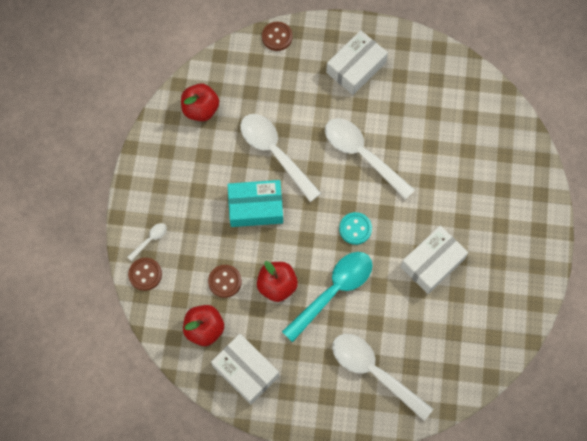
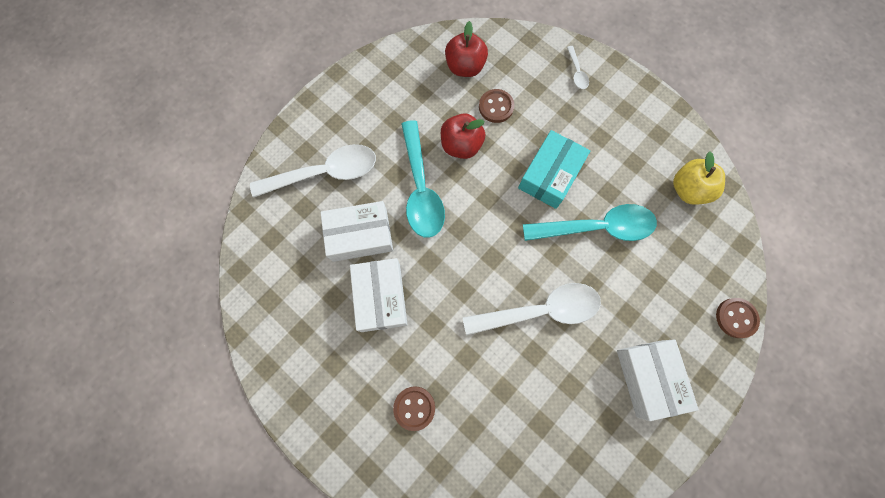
camera: 125 degrees right, 5 degrees up
(145, 274) = (546, 51): brown button -> brown button (414, 408)
(200, 109) = (688, 189): red apple -> yellow apple
(245, 371) = (405, 76): white box -> white box (360, 235)
(274, 153) = (596, 227): white spoon -> turquoise spoon
(355, 229) = (466, 249): turquoise button -> none

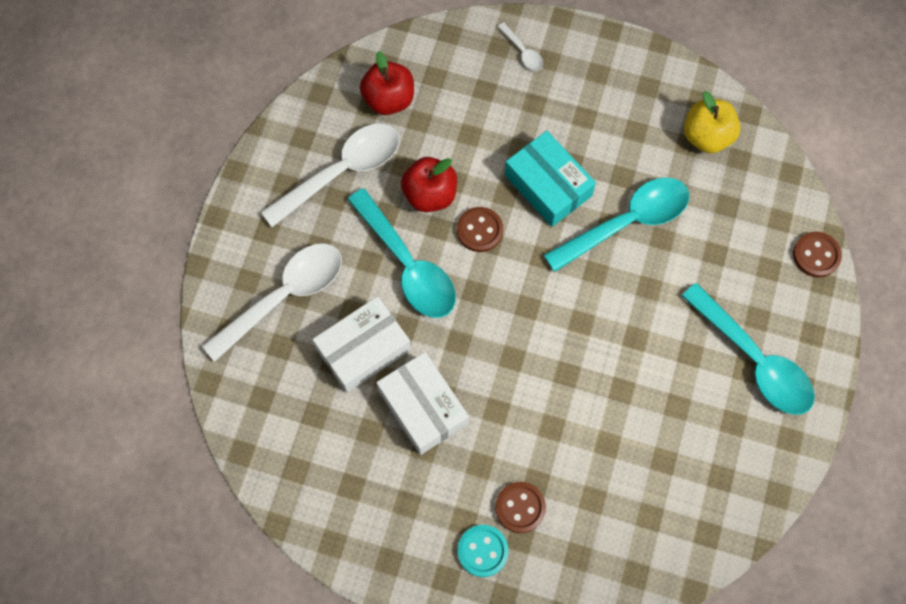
camera: 25 degrees left, 5 degrees down
(370, 428) = (482, 551): none -> turquoise button
(496, 107) = (448, 132): brown button -> brown button (479, 230)
(540, 310) = (607, 341): white spoon -> white spoon (342, 172)
(550, 175) = (548, 185): turquoise box -> turquoise box turned 45 degrees counterclockwise
(648, 378) = (754, 360): white box -> turquoise spoon

